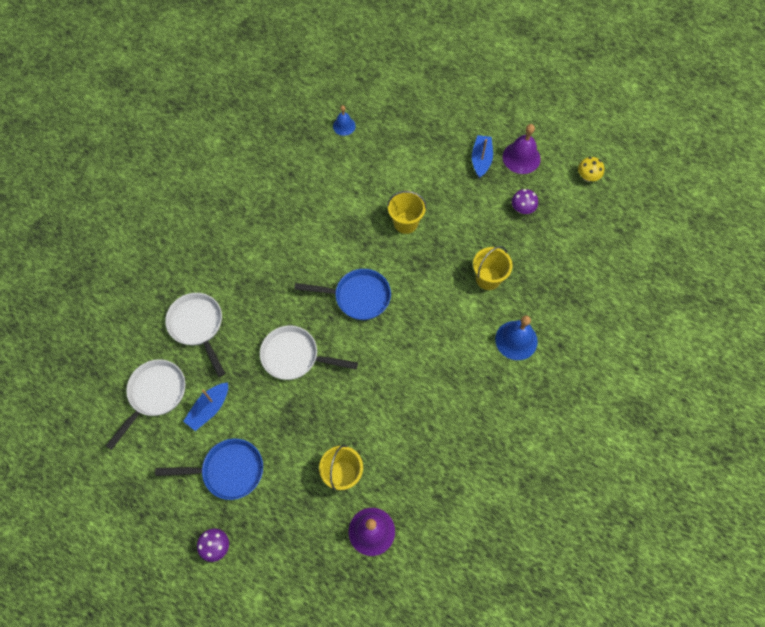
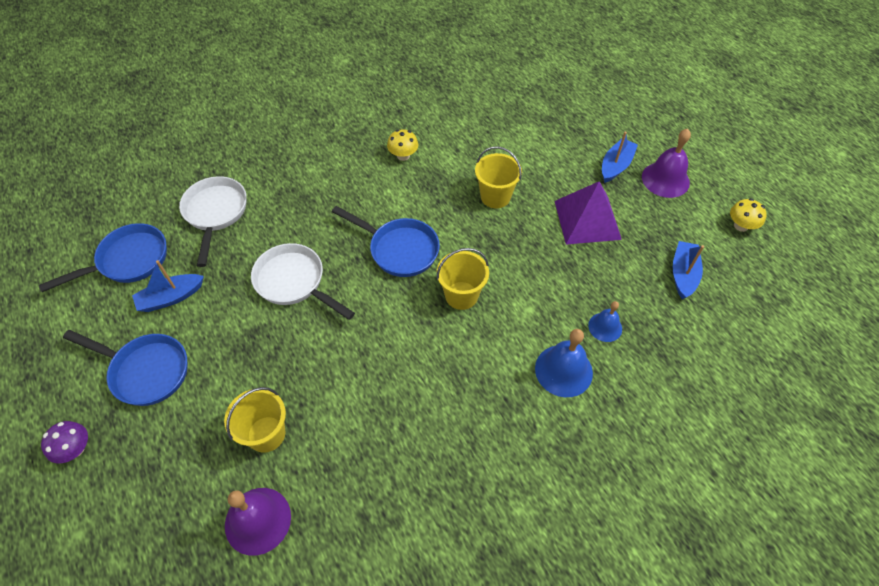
camera: 25 degrees right, 10 degrees down
(155, 394) = (128, 261): white pan -> blue pan
(317, 214) = (403, 155): none -> yellow mushroom
(344, 126) = (479, 87): blue bell -> blue bell (605, 327)
(480, 215) = (587, 219): none -> purple pyramid
(488, 278) = (562, 288): yellow bucket -> yellow bucket (461, 295)
(522, 209) = (642, 230): purple mushroom -> none
(564, 233) = (683, 274): none -> blue boat

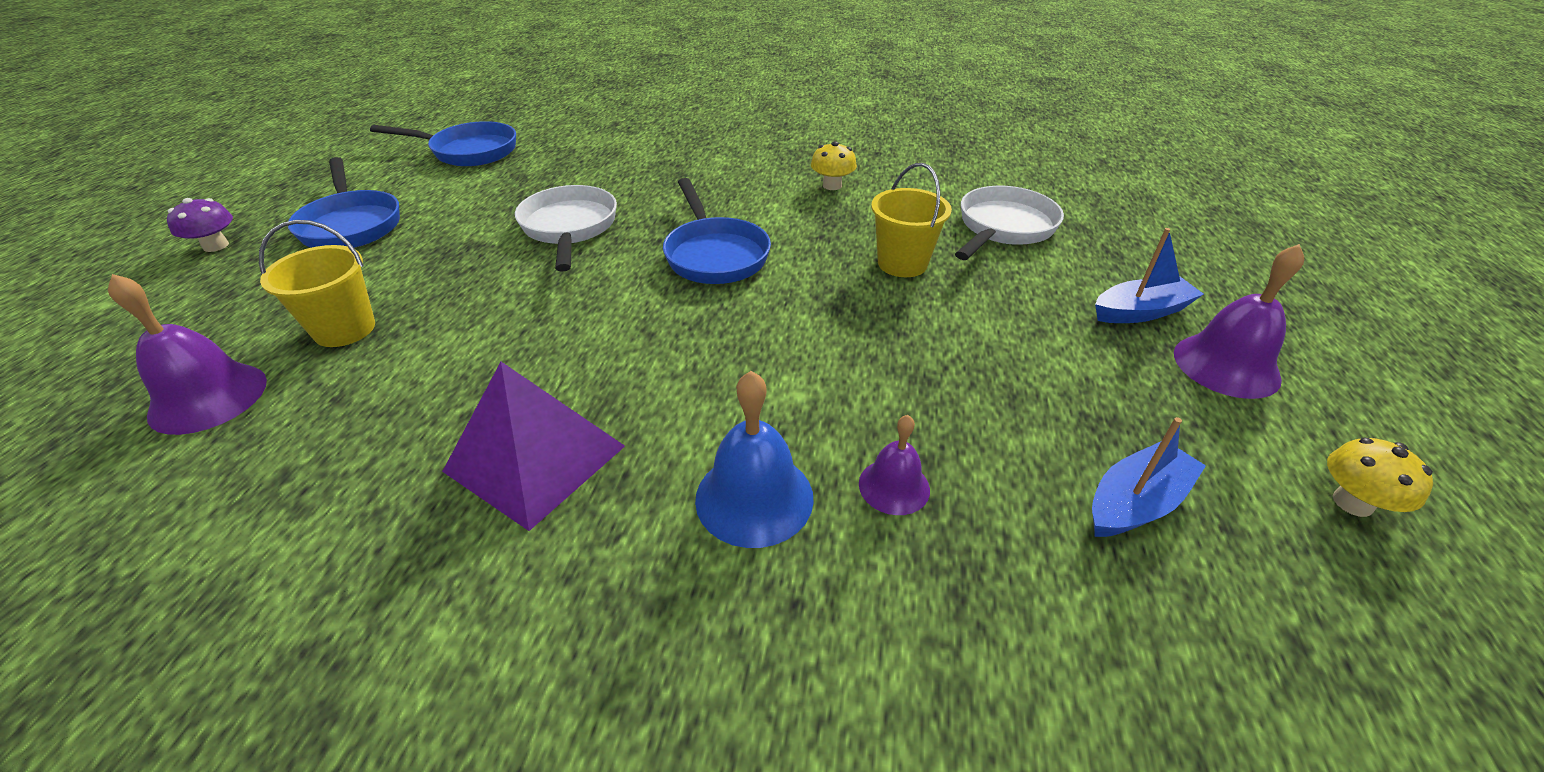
camera: 40 degrees right, 15 degrees down
(171, 297) = (456, 188): blue boat -> none
(215, 213) = (584, 152): white pan -> white pan (1003, 228)
(461, 295) = (726, 331): yellow bucket -> none
(587, 219) = (1018, 346): purple pyramid -> purple pyramid (535, 458)
(605, 327) = (894, 486): blue bell -> purple bell

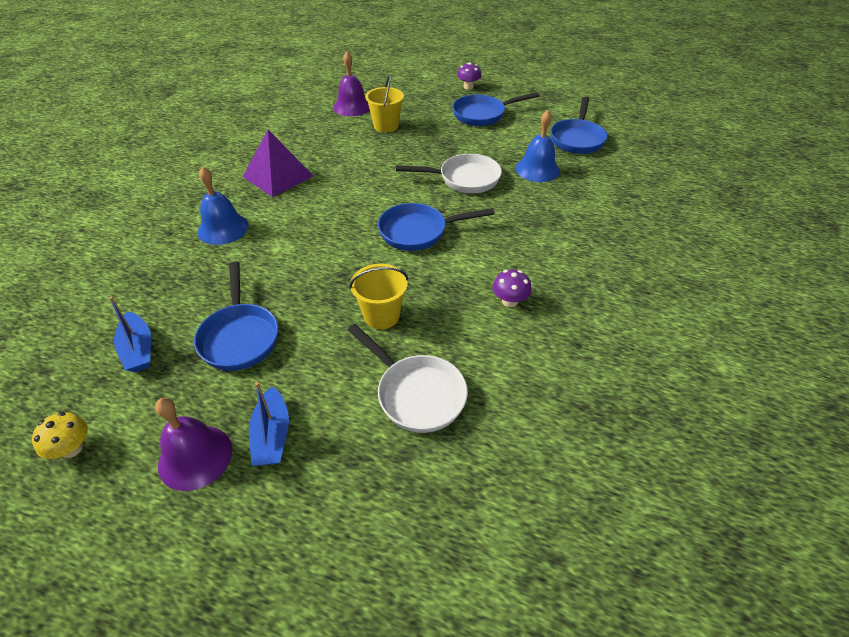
camera: 100 degrees right, 5 degrees up
(548, 176) = (537, 169): none -> blue bell
(832, 185) = (509, 301): yellow mushroom -> purple mushroom
(894, 486) = (202, 269): purple bell -> none
(1020, 382) = (240, 336): none -> blue pan

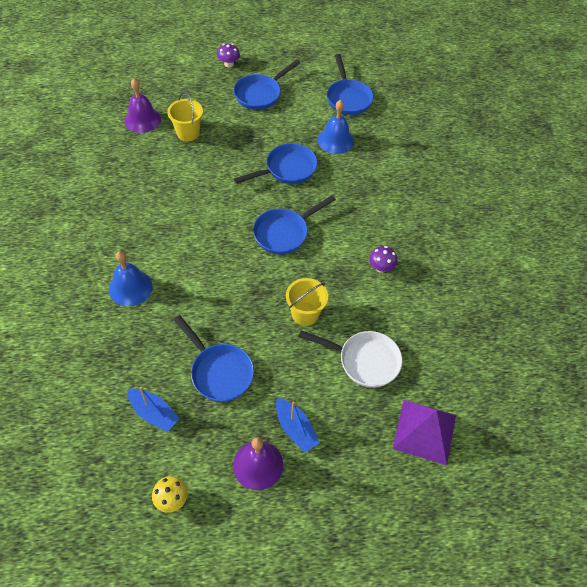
camera: 30 degrees left, 10 degrees up
(278, 176) = (135, 219): purple pyramid -> purple pyramid (424, 431)
(464, 179) = (287, 169): white pan -> blue pan

